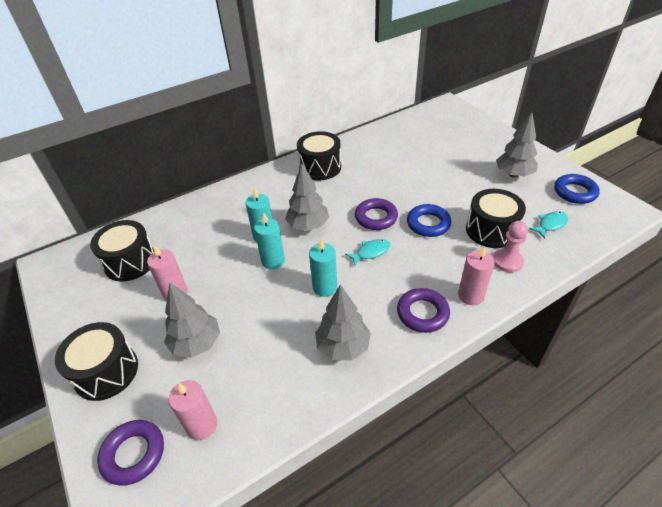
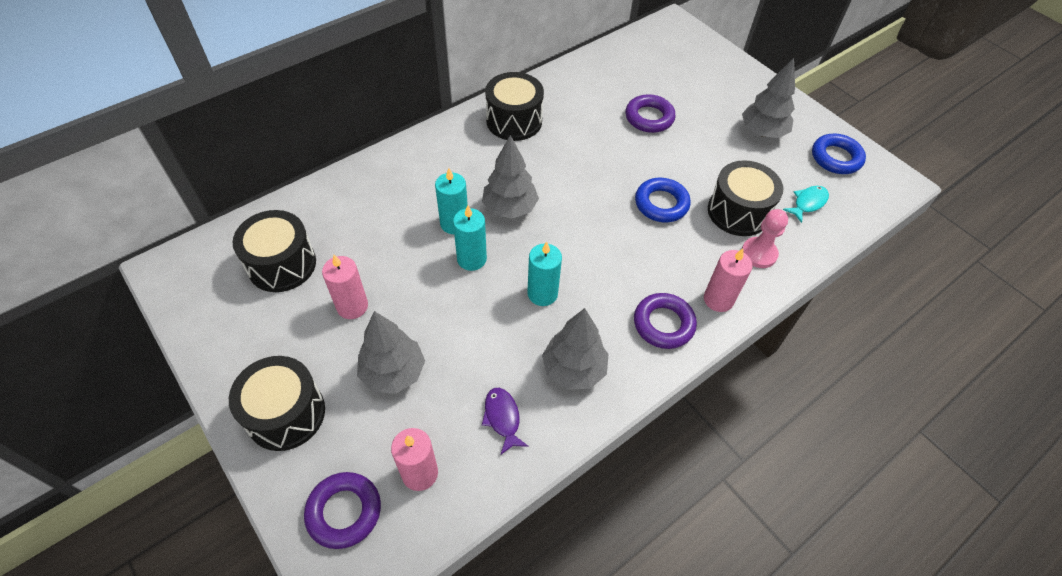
camera: 10 degrees left, 10 degrees up
(278, 383) = (502, 418): none -> purple fish
(371, 252) = (594, 244): turquoise fish -> none
(376, 217) = (595, 195): purple ring -> purple ring (649, 118)

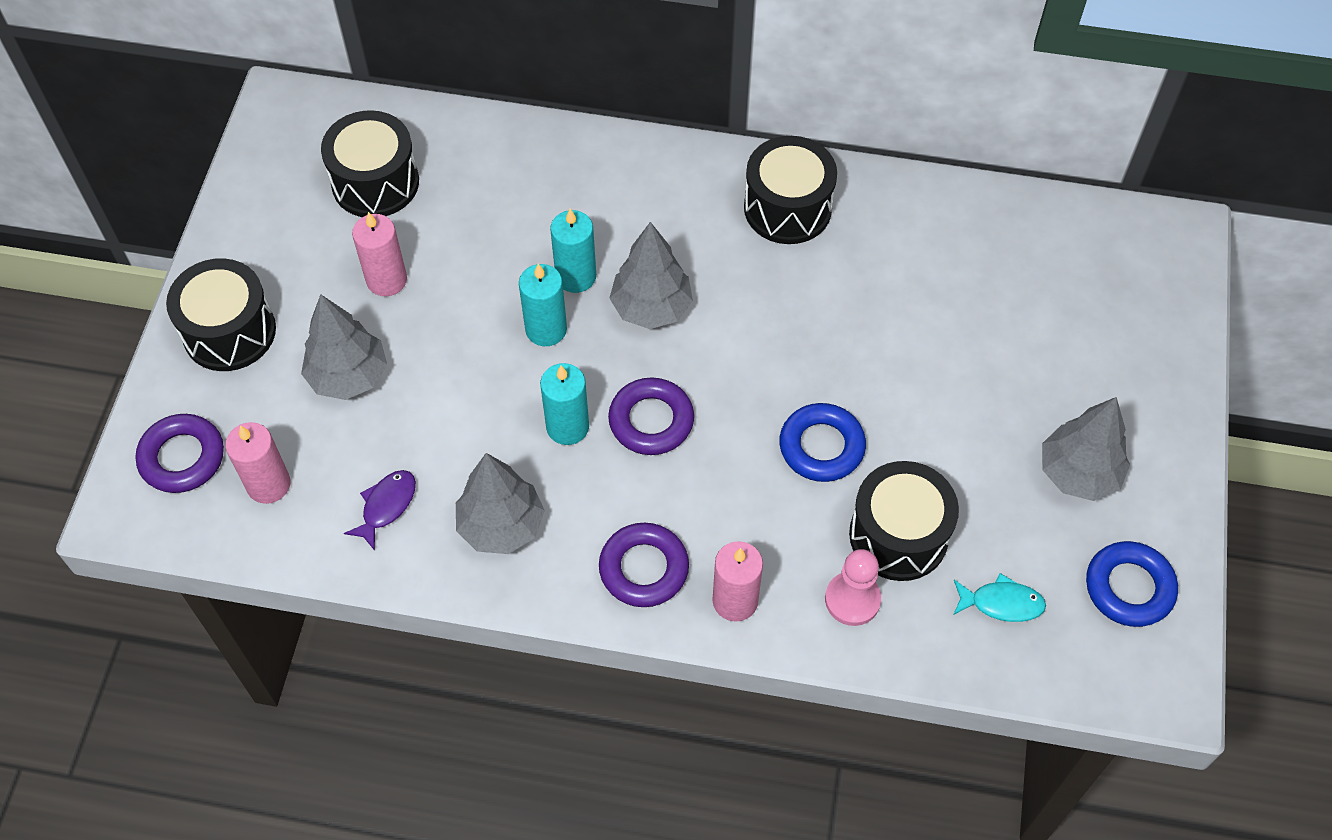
camera: 50 degrees right, 5 degrees up
(649, 118) = (955, 334): purple ring -> purple ring (651, 421)

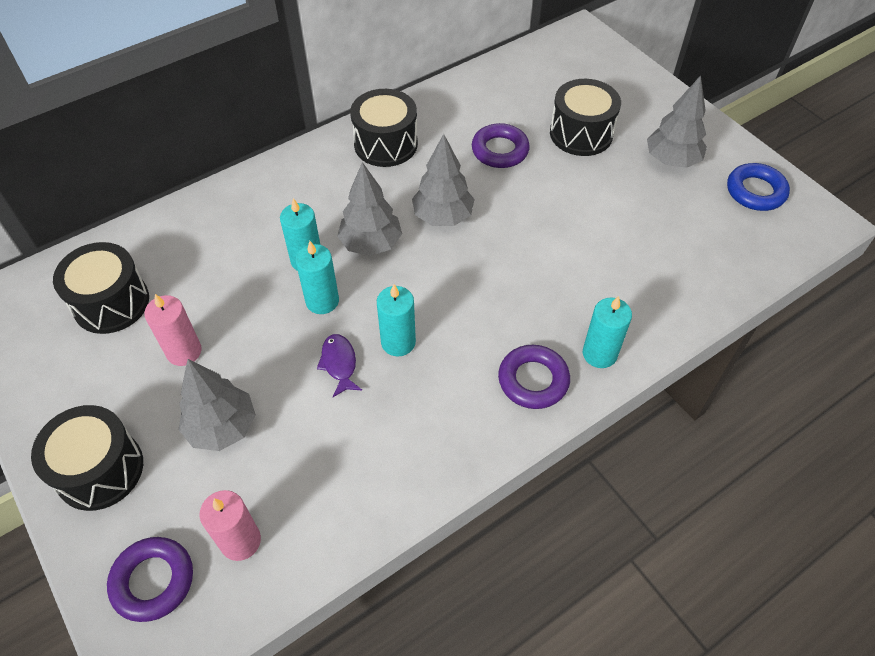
camera: 45 degrees left, 5 degrees down
(386, 506) = (339, 482): purple fish -> purple fish (339, 364)
(501, 526) = (425, 429): grey tree -> grey tree (442, 217)
(651, 421) = (441, 300): purple ring -> purple ring (500, 150)
(735, 601) = (599, 354): pink candle -> turquoise candle
(821, 447) = (545, 242): blue ring -> none
(852, 599) = (652, 302): pink pawn -> none
(898, 535) = (633, 253): black drum -> black drum (581, 134)
(1001, 603) = (716, 244): turquoise fish -> none

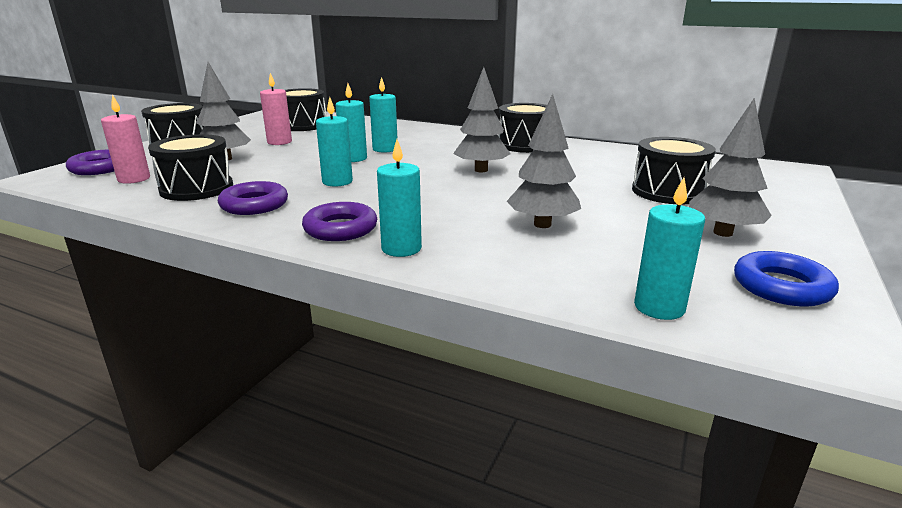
camera: 60 degrees right, 30 degrees down
(331, 477) = (197, 188): none -> black drum
(339, 364) = (301, 172): purple fish -> none
(371, 244) = (422, 159): grey tree -> grey tree (542, 224)
(500, 150) = (585, 172): purple ring -> purple ring (254, 205)
(754, 262) = (659, 307): none -> turquoise candle

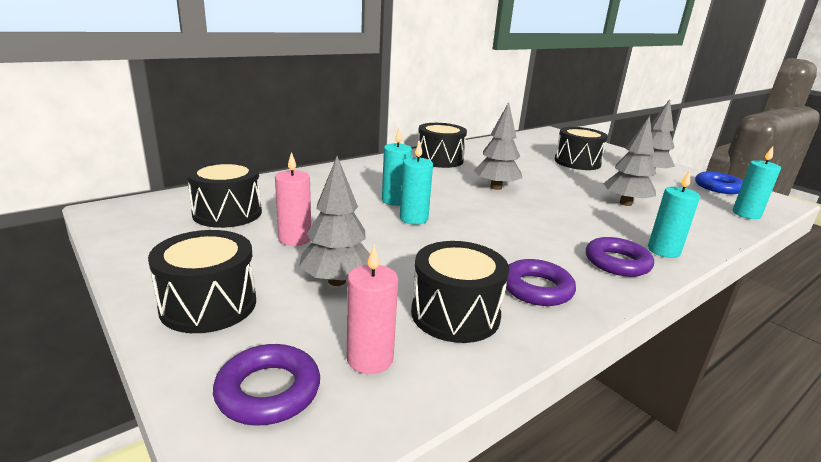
camera: 65 degrees left, 0 degrees up
(337, 182) = (487, 240): turquoise candle -> none

